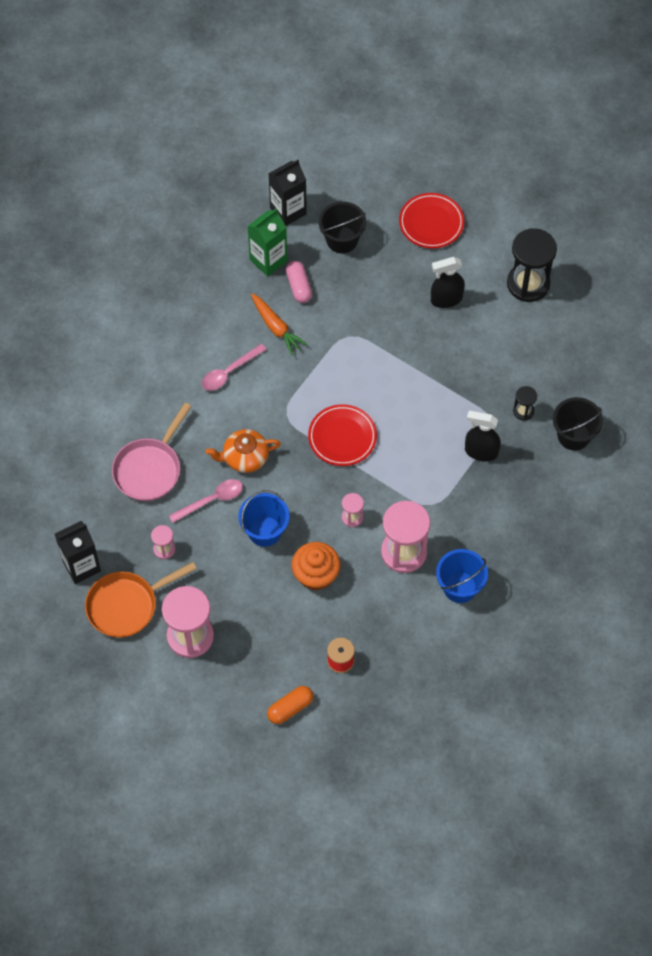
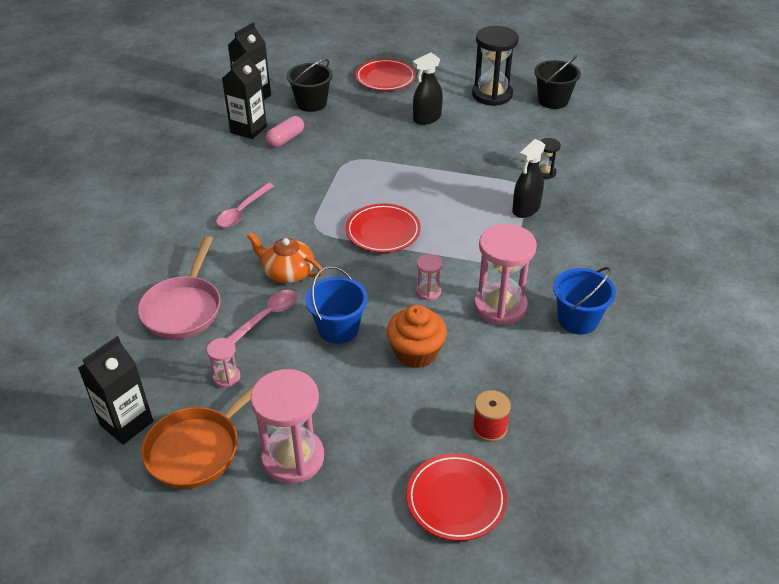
camera: 20 degrees left, 20 degrees down
(244, 457) = (287, 272): orange teapot -> orange teapot turned 60 degrees clockwise
(268, 260) = (248, 129): green carton -> black carton
(276, 327) = (276, 170): orange carrot -> none
(290, 708) = (456, 499): orange capsule -> red plate
(299, 286) = (285, 139): pink capsule -> pink capsule turned 75 degrees clockwise
(481, 451) = (526, 209): black spray bottle -> black spray bottle turned 45 degrees counterclockwise
(573, 435) = (603, 177): black bucket -> black bucket (553, 100)

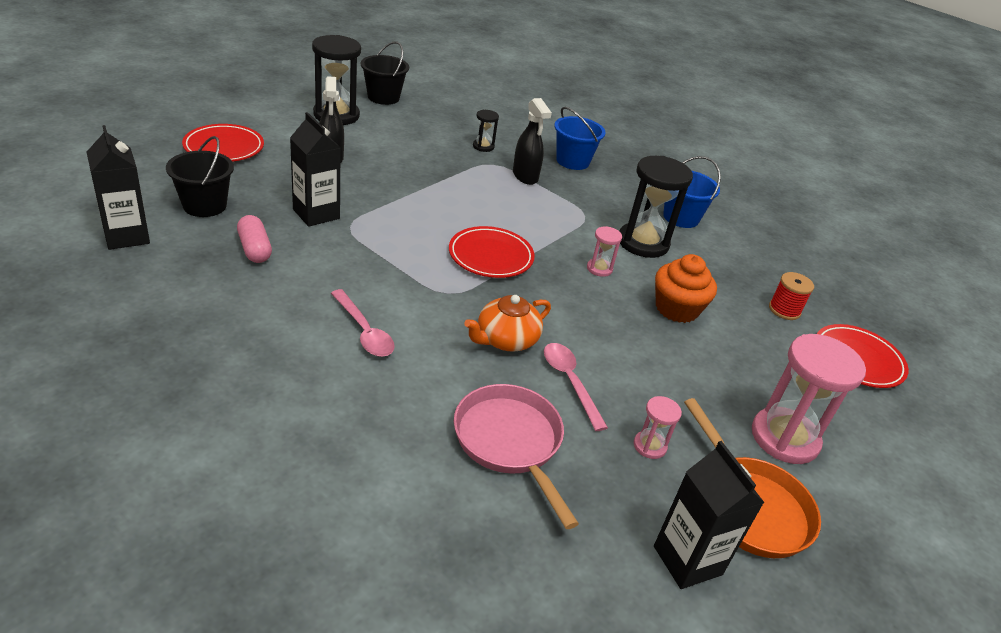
camera: 70 degrees left, 5 degrees down
(183, 308) = (510, 442): pink pan -> pink pan turned 150 degrees counterclockwise
(248, 129) = (196, 266): black carton -> black carton (316, 214)
(338, 329) = (618, 340): blue bucket -> blue bucket (572, 161)
(500, 306) = (643, 243): pink hourglass -> black hourglass

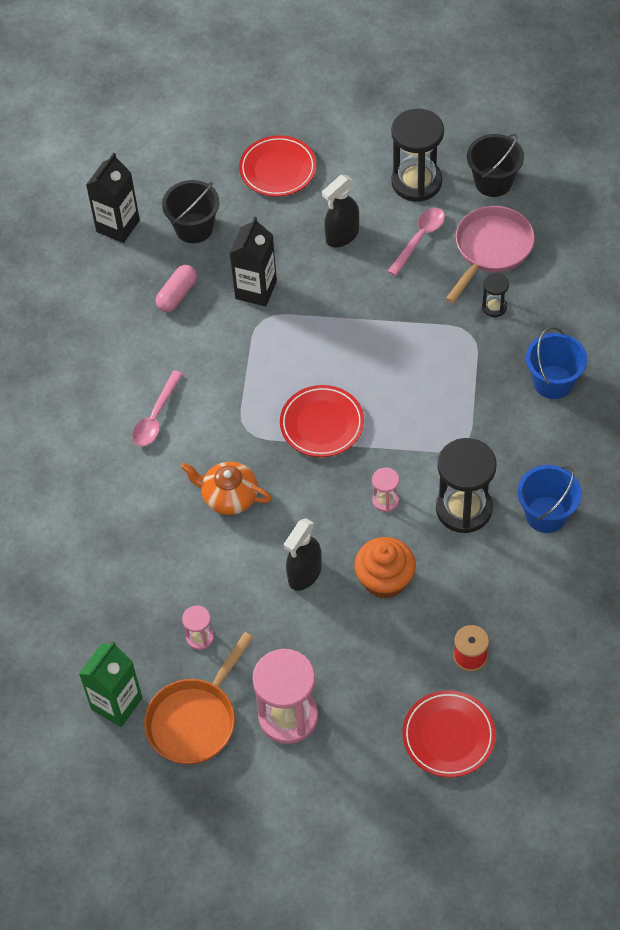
camera: 65 degrees right, 20 degrees up
(510, 442) = (130, 560): pink pan -> pink pan (491, 249)
(525, 176) = (477, 368): black spray bottle -> black spray bottle (304, 574)
(570, 382) = (220, 559): pink spoon -> pink spoon (419, 239)
(687, 560) = (116, 703): black carton -> green carton

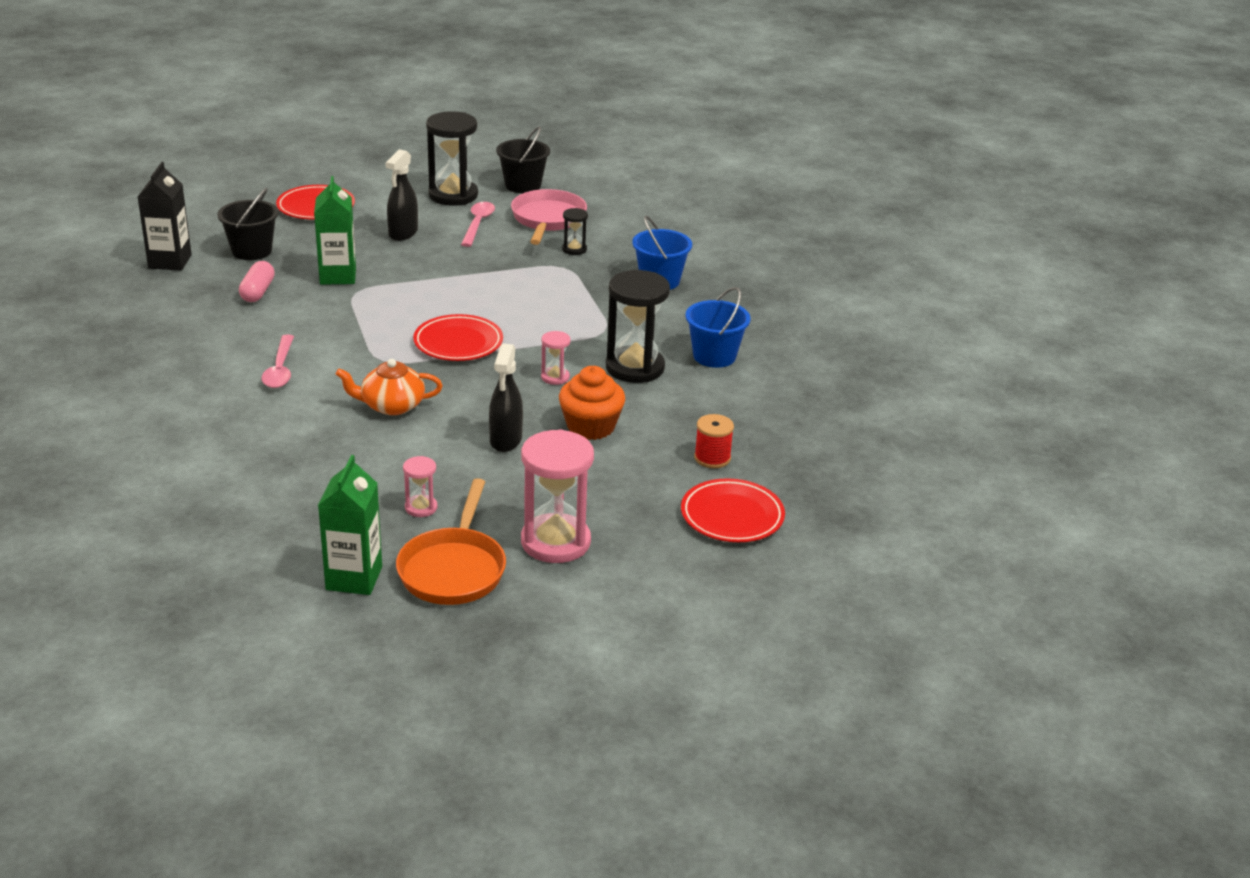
camera: 30 degrees left, 25 degrees down
(256, 290) = (338, 276): black carton -> green carton

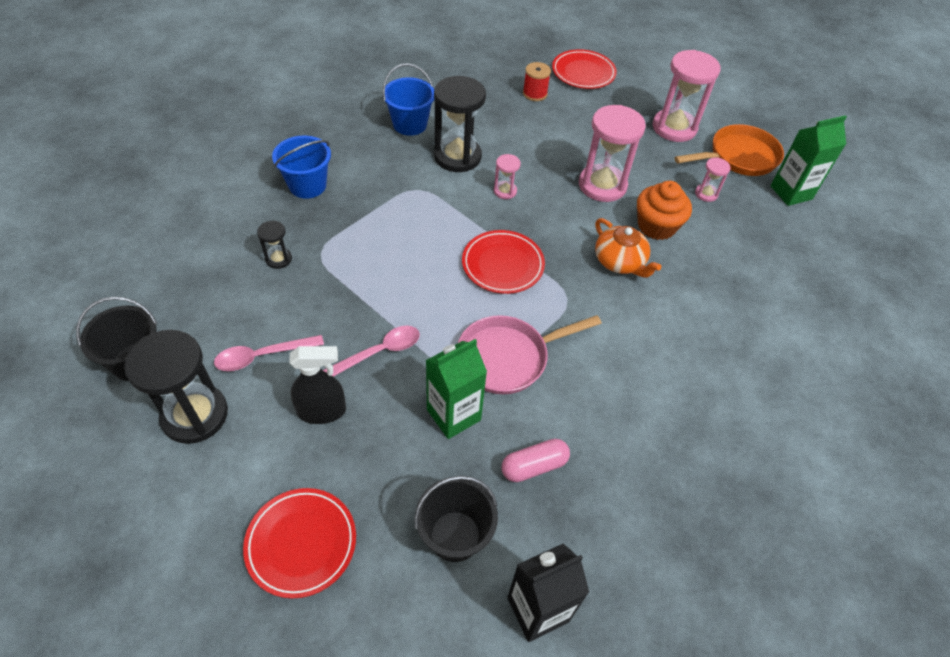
camera: 120 degrees left, 20 degrees up
(280, 369) = (639, 359): pink spoon -> pink spoon (379, 352)
(506, 440) = (602, 185): black spray bottle -> pink hourglass
(548, 220) = (220, 304): pink pan -> pink pan (508, 358)
(591, 427) = (550, 152): orange cupcake -> orange cupcake (656, 226)

